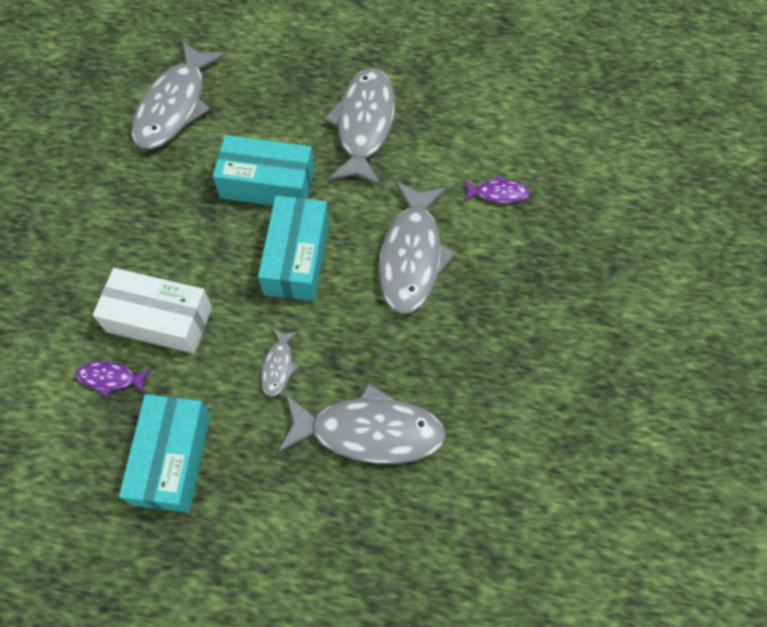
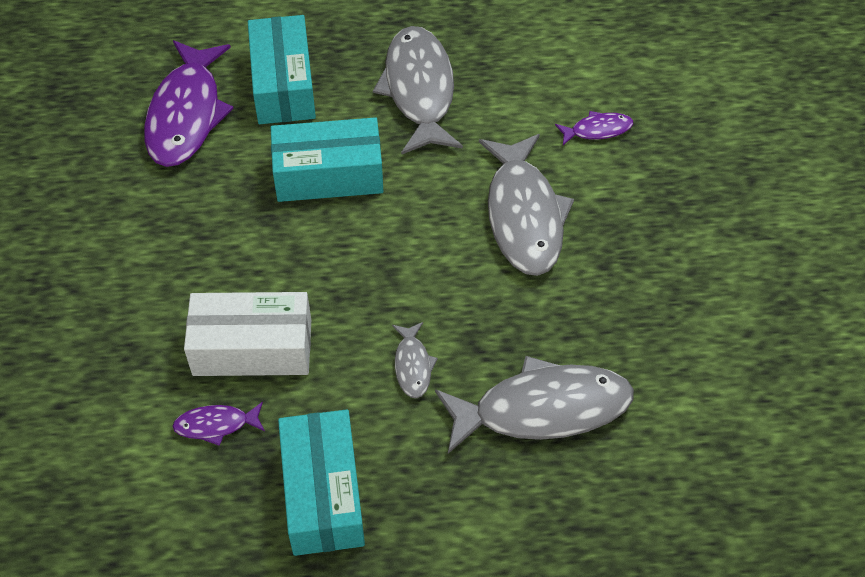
camera: 15 degrees left, 10 degrees down
(174, 106) = (186, 114): grey fish -> purple fish
(297, 258) = (392, 246): turquoise box -> turquoise box (283, 84)

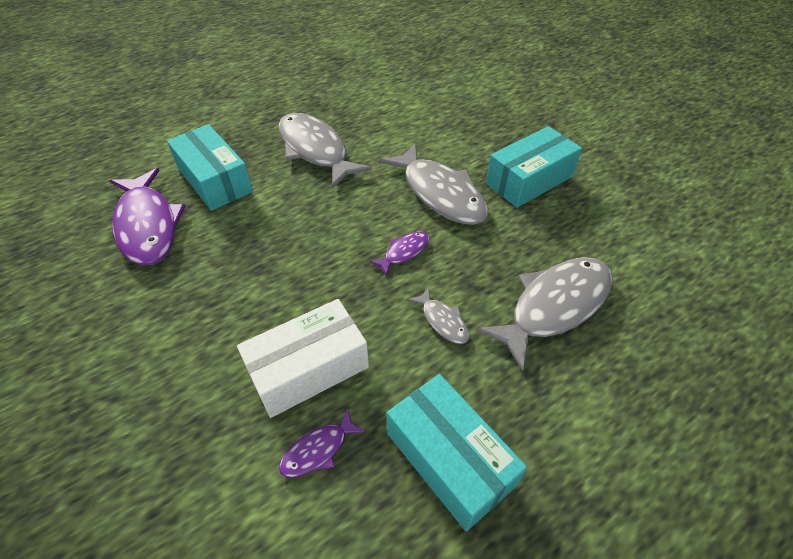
camera: 30 degrees left, 5 degrees down
(328, 174) = (287, 221): turquoise box -> turquoise box (529, 180)
(597, 130) = (445, 131): purple fish -> purple fish (404, 252)

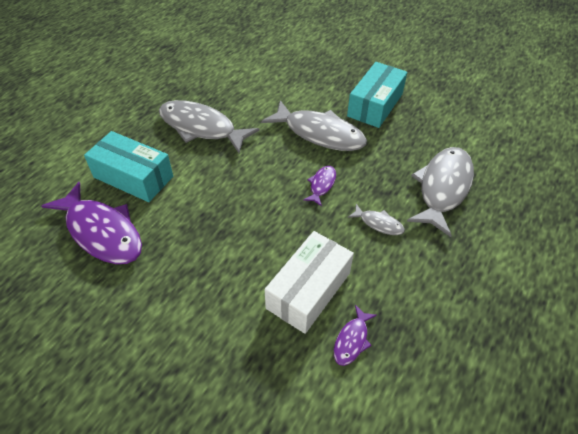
camera: 25 degrees left, 0 degrees up
(449, 459) = (438, 310): turquoise box -> none

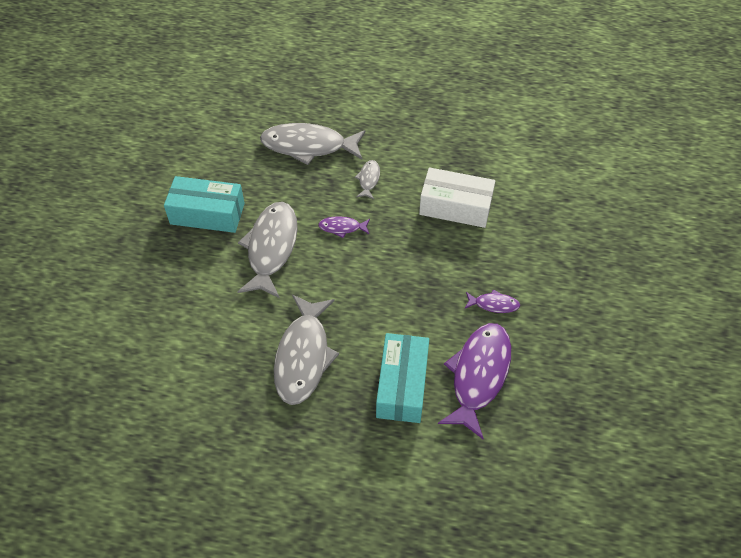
camera: 110 degrees left, 5 degrees up
(352, 340) = (481, 173): purple fish -> purple fish (494, 304)

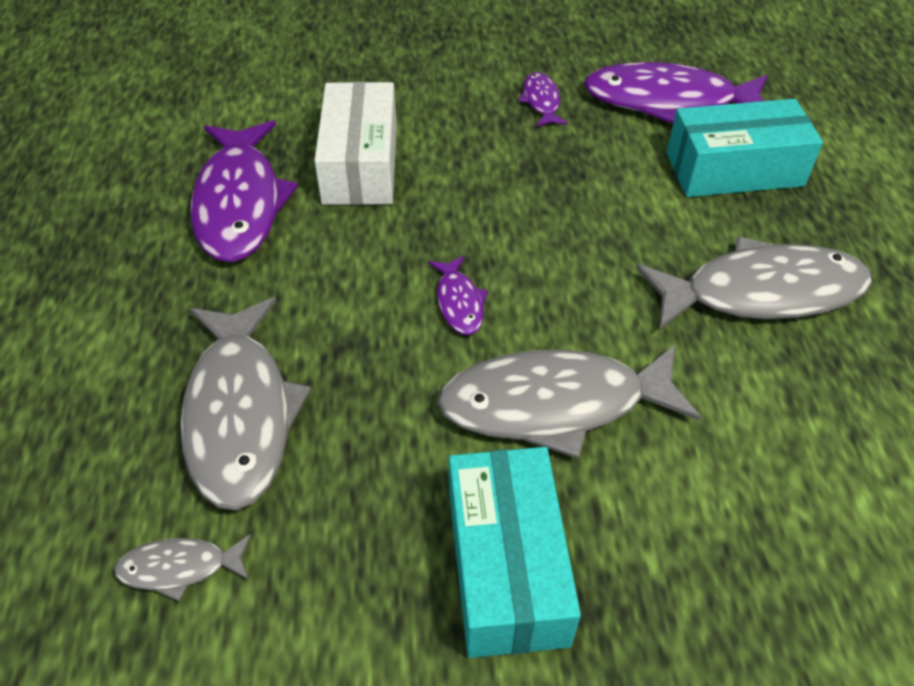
camera: 105 degrees left, 5 degrees down
(368, 179) = (322, 288): grey fish -> grey fish (180, 568)
(437, 156) = (240, 203): none -> purple fish

